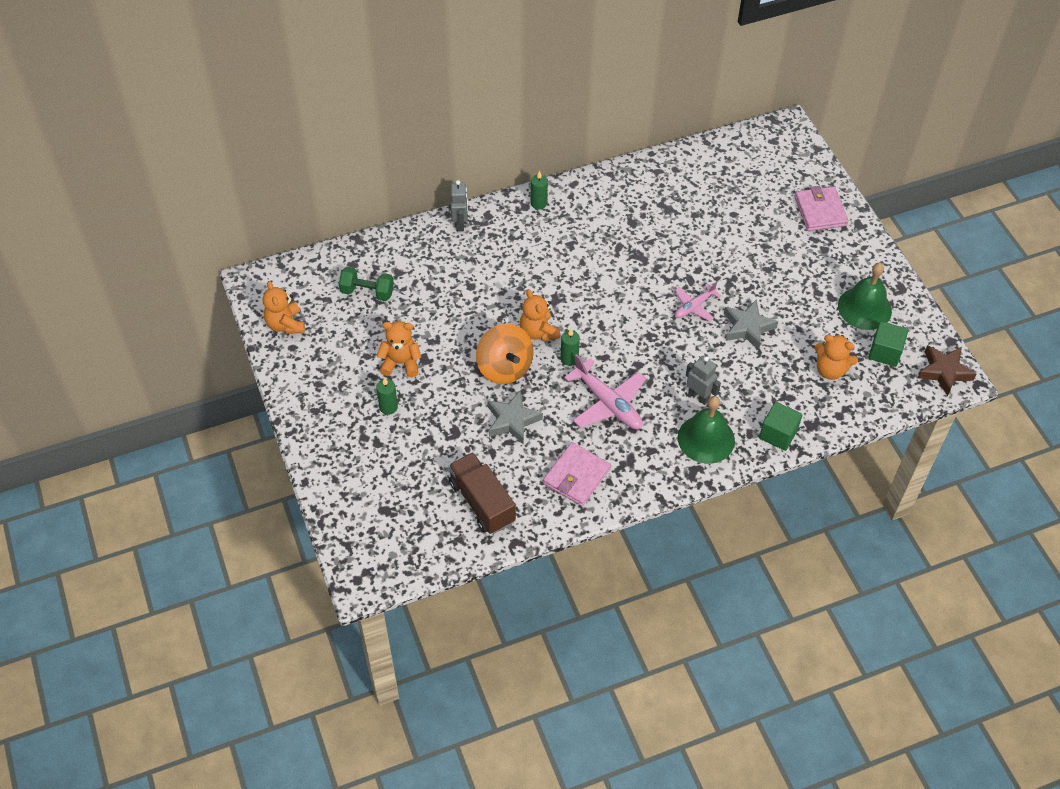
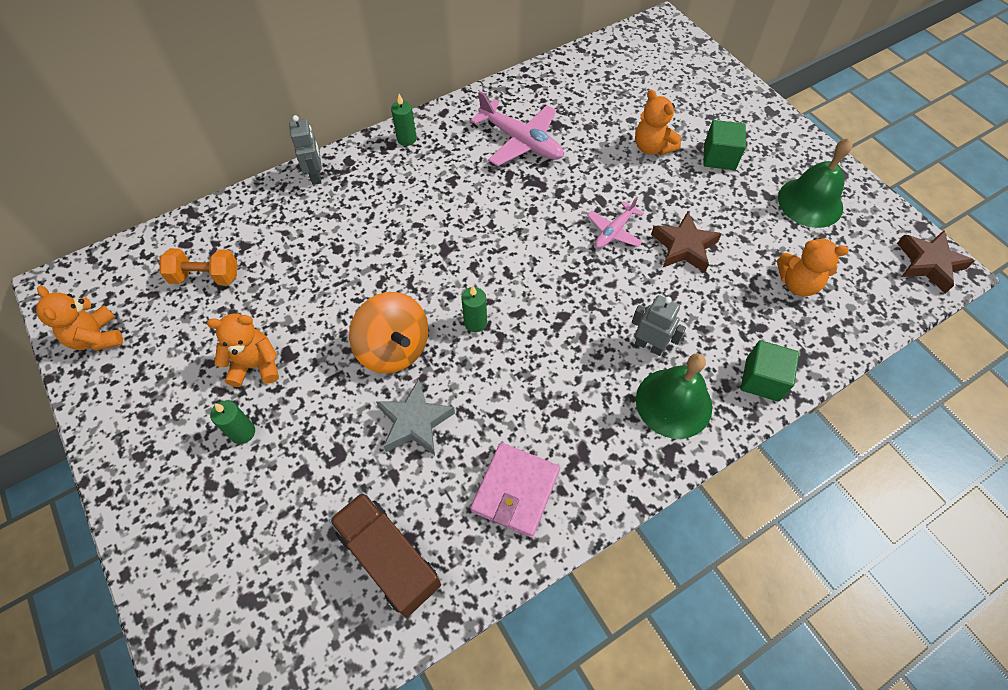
camera: 10 degrees left, 5 degrees up
(367, 292) = (206, 276): green dumbbell -> orange dumbbell
(538, 332) = (430, 293): orange teddy bear -> orange teddy bear (652, 147)
(608, 403) = (536, 375): pink plane -> pink plane (521, 141)
(747, 327) = (684, 247): grey star -> brown star
(820, 211) = (724, 103): pink wallet -> none
(885, 352) = (852, 251): green cube -> green cube (719, 157)

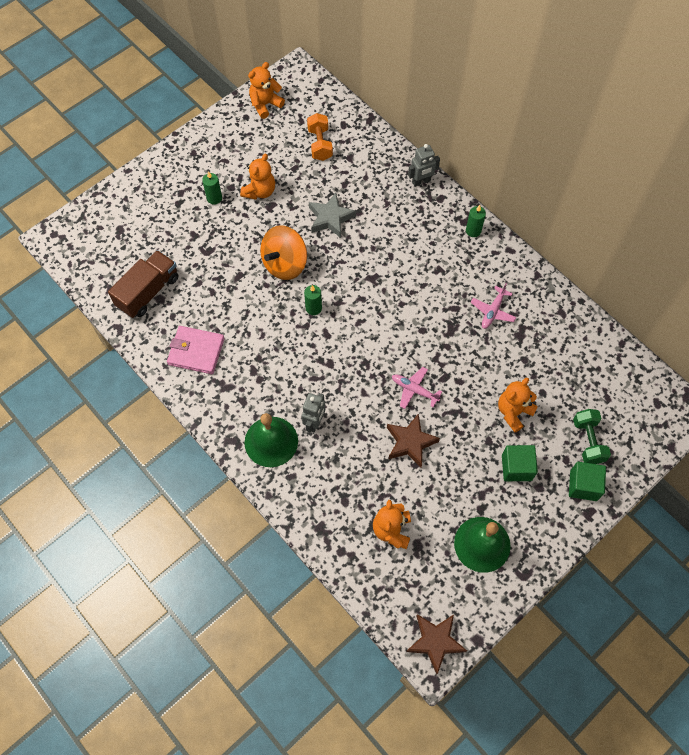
camera: 80 degrees right, 5 degrees up
(255, 365) = (260, 191): orange teddy bear -> orange teddy bear turned 45 degrees clockwise
(415, 422) = (234, 287): grey star -> grey star (330, 218)
(521, 141) = (492, 311): pink plane -> pink plane, size x0.59
(690, 96) = (588, 441): none -> green dumbbell
(762, 379) = (299, 501): green cube -> green cube (583, 485)

